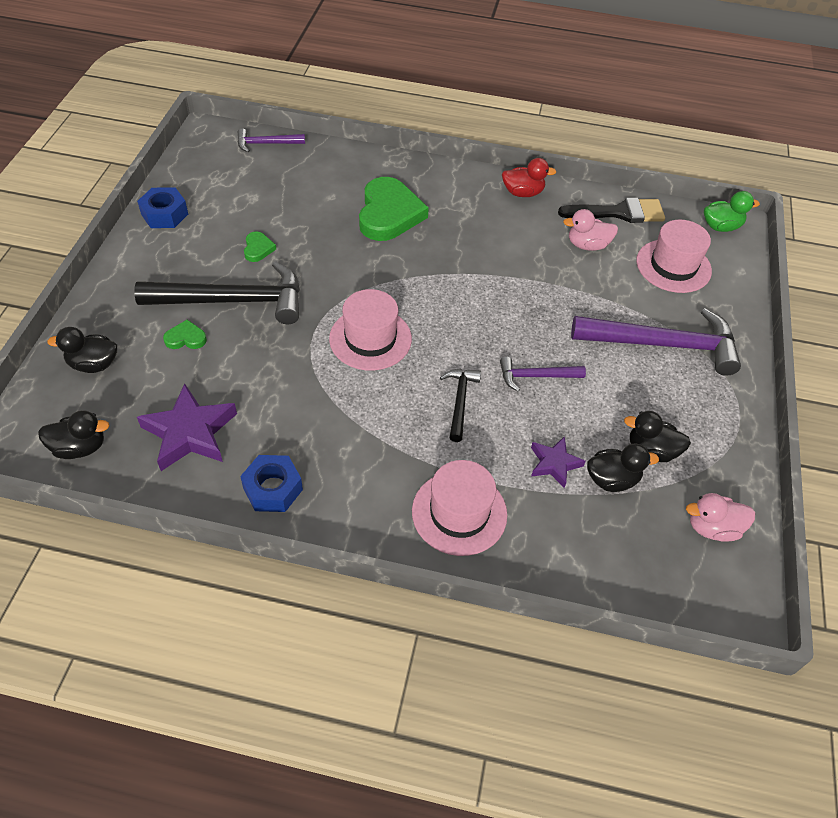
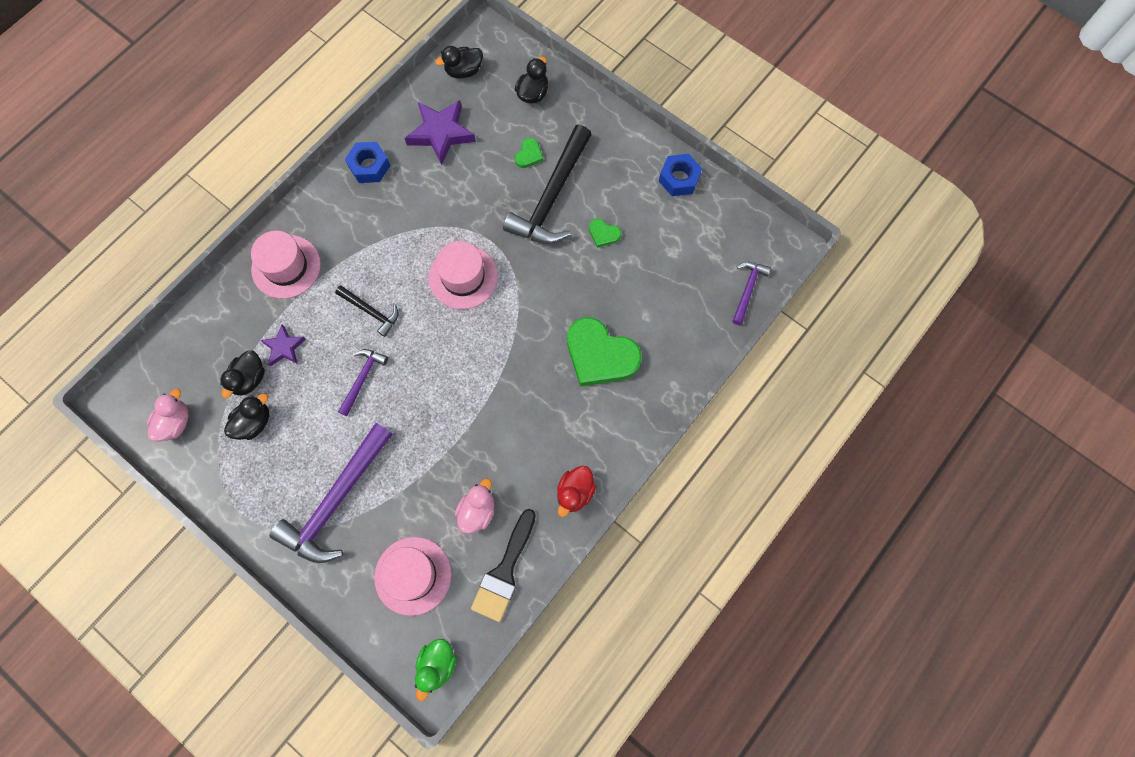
camera: 120 degrees right, 20 degrees up
(80, 447) = (463, 71): black duck -> black duck turned 45 degrees clockwise

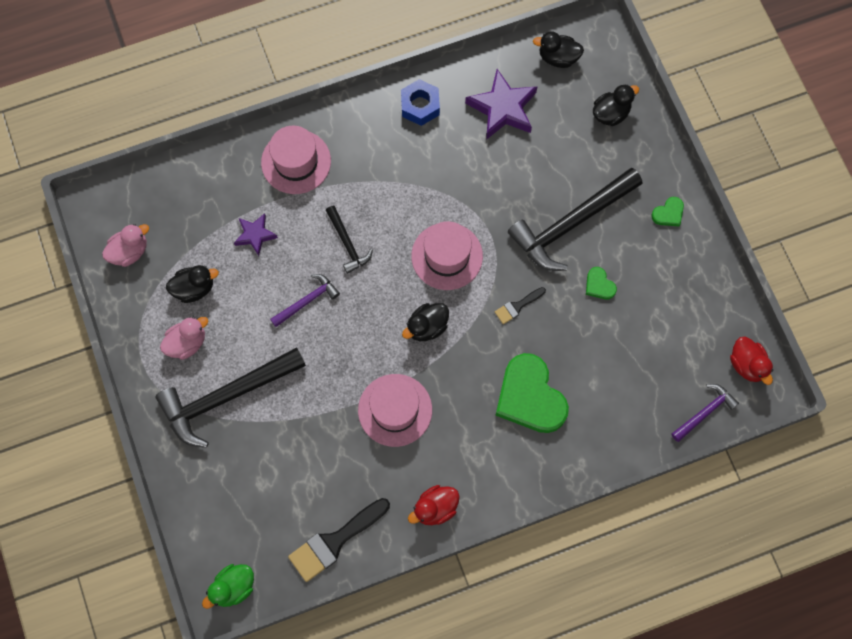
camera: 30 degrees right, 0 degrees up
(249, 379) = (211, 247): black duck -> black duck (427, 327)
(336, 501) = (226, 397): purple hammer -> black hammer
(413, 575) = (255, 499): pink hat -> pink hat (395, 410)
(477, 511) = (341, 475): pink duck -> pink duck (187, 343)
(529, 155) = (572, 172): green heart -> green heart (668, 213)
(546, 287) = (517, 306): none -> black brush
(679, 179) = (702, 270): blue nut -> none
(758, 234) = (747, 365): none -> red duck

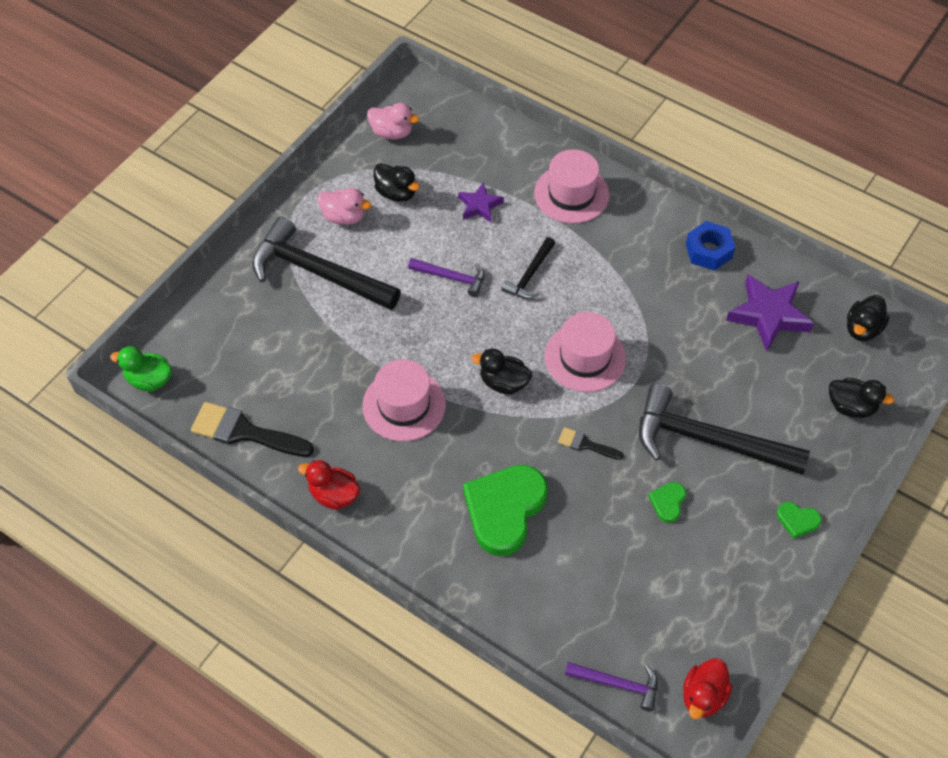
camera: 55 degrees right, 15 degrees down
(558, 58) = (862, 329): black duck -> black duck turned 120 degrees counterclockwise

